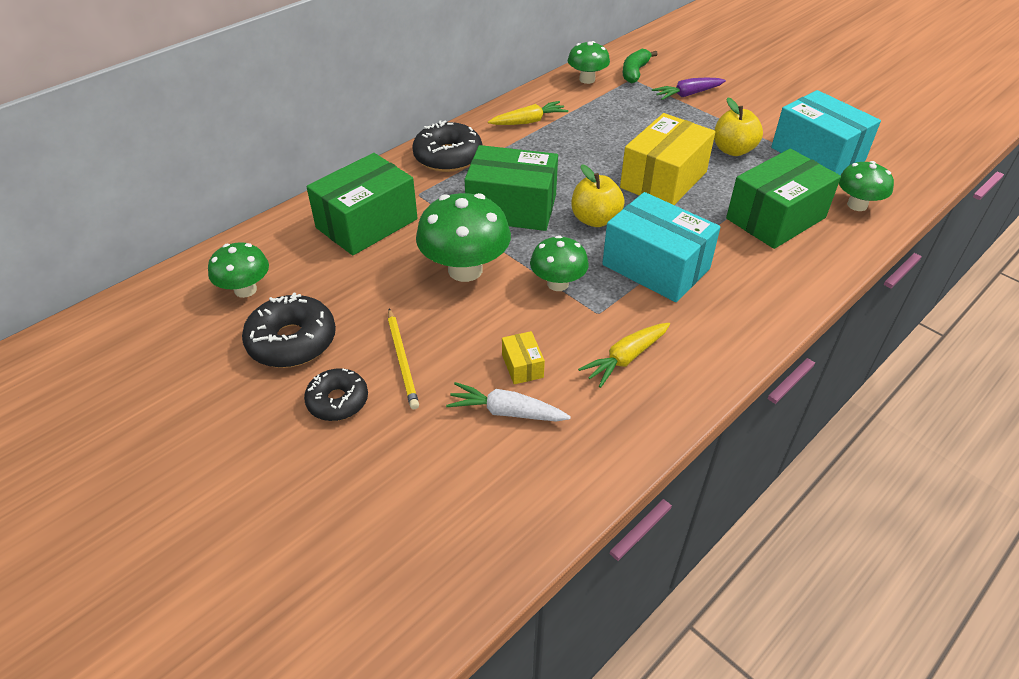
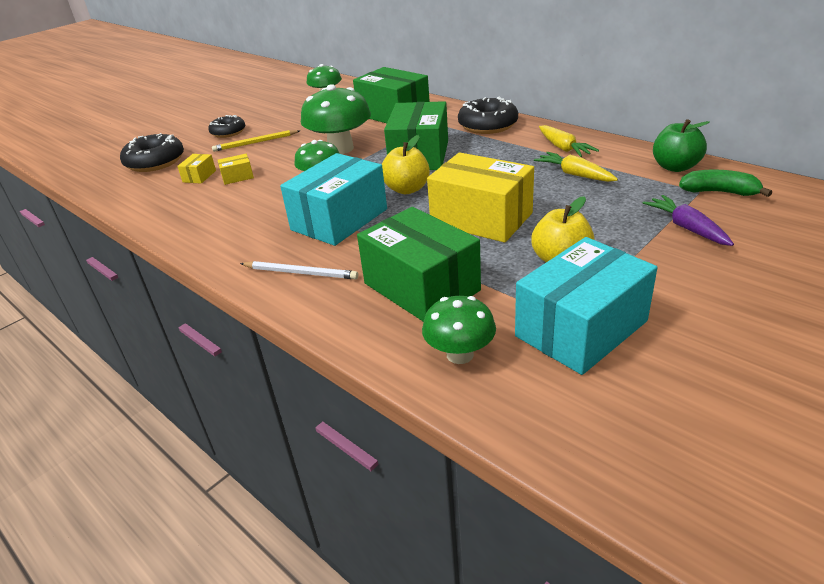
camera: 90 degrees right, 10 degrees down
(292, 341) = (279, 114): black donut -> black donut (155, 162)
(507, 412) = (199, 176): white carrot -> yellow box
(587, 79) = (675, 167): green mushroom -> green apple
(626, 358) = (232, 212): yellow carrot -> yellow carrot (575, 174)
(759, 290) = (301, 273): none -> white pencil

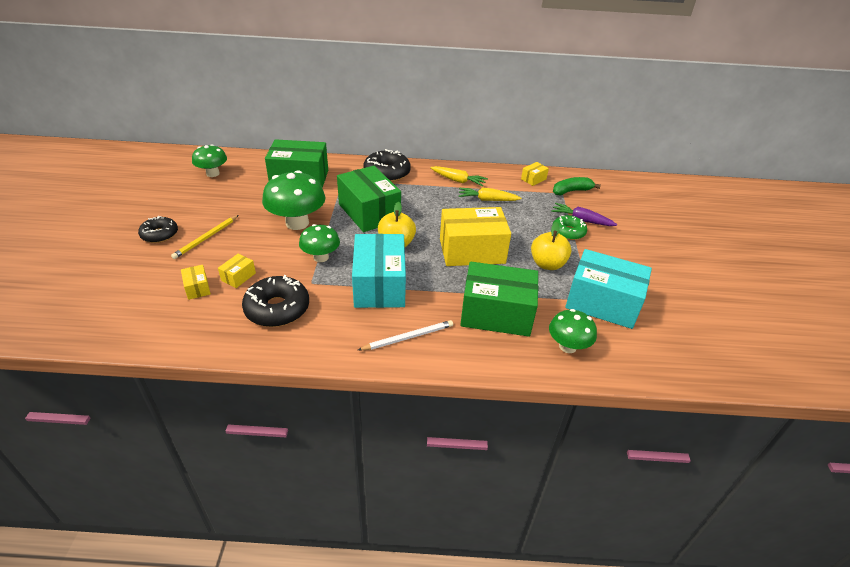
camera: 45 degrees left, 5 degrees up
(155, 162) = (122, 289): black donut -> black donut (277, 309)
(581, 328) = (602, 303): turquoise box -> turquoise box turned 75 degrees counterclockwise
(645, 235) = (568, 232): none -> green donut
(675, 167) = (533, 179): green apple -> yellow box

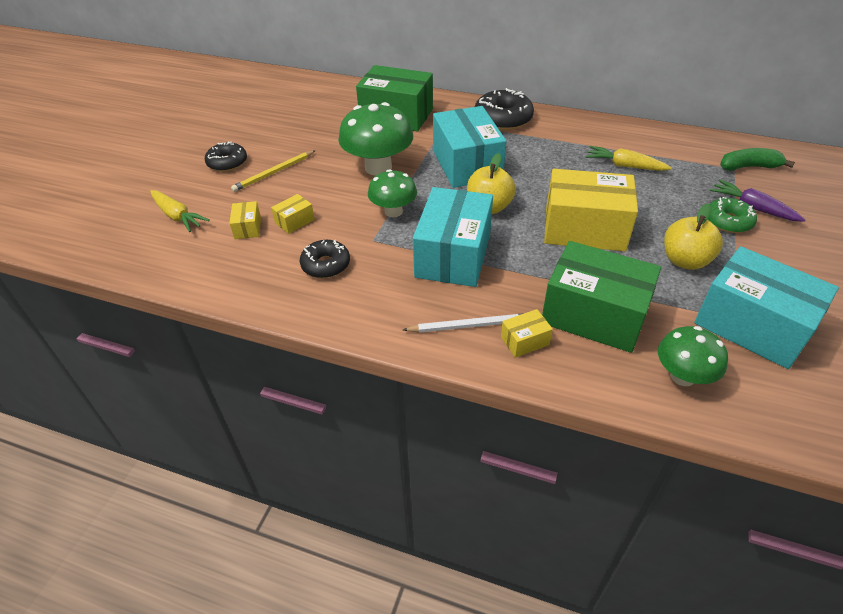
camera: 20 degrees right, 5 degrees up
(213, 173) = (302, 101): green mushroom -> none
(277, 309) = (326, 265): black donut -> black donut, size x0.64
(369, 212) = (467, 164): green box -> turquoise box
(458, 180) = (592, 137): yellow carrot -> yellow carrot (177, 216)
(533, 179) = (697, 145): yellow box -> yellow box (524, 341)

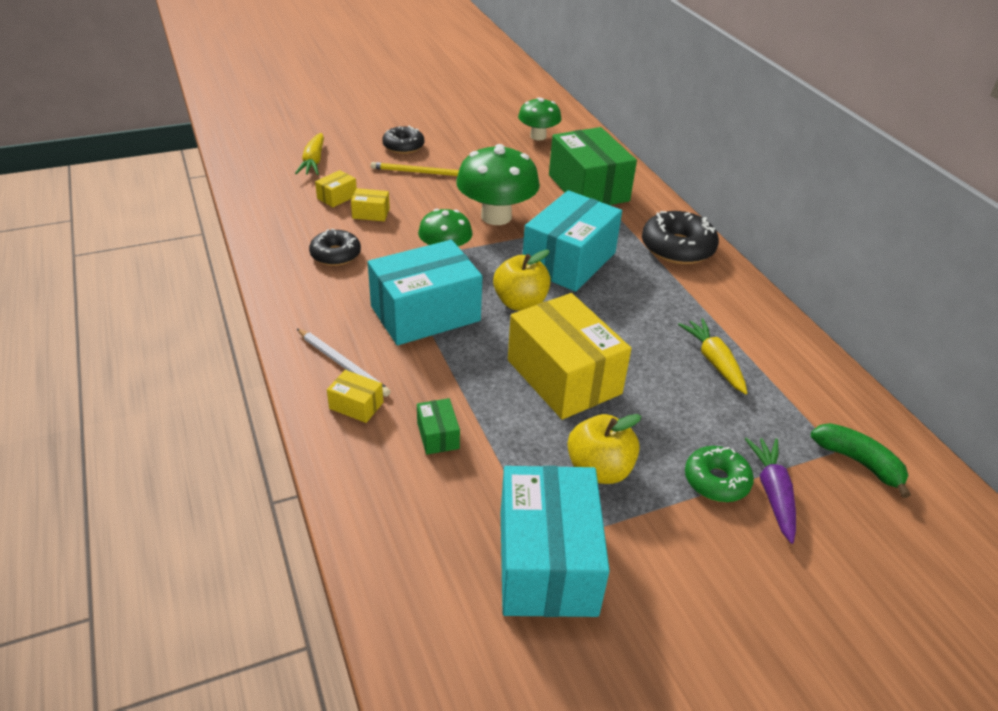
camera: 45 degrees right, 5 degrees down
(594, 315) = (438, 435): green box -> green box, size x0.42
(682, 376) = (411, 532): green mushroom -> green mushroom (538, 136)

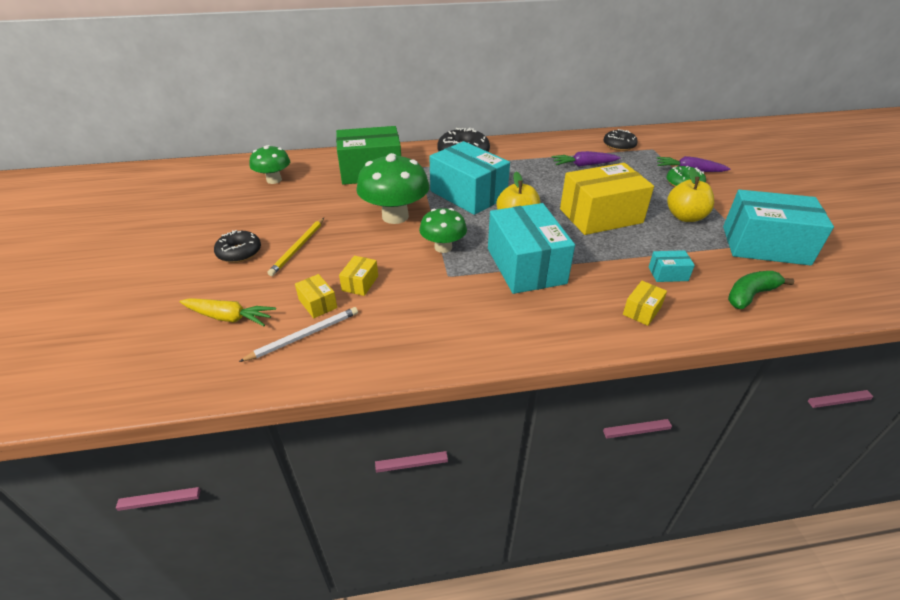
camera: 75 degrees left, 0 degrees up
(335, 255) = (426, 310): black donut -> black donut (619, 145)
(343, 364) = (592, 315): white pencil -> white pencil (304, 335)
(438, 435) = (668, 274): green box -> turquoise box
(714, 362) = (583, 165): yellow carrot -> purple carrot
(858, 462) = (660, 146): green banana -> green banana (750, 295)

